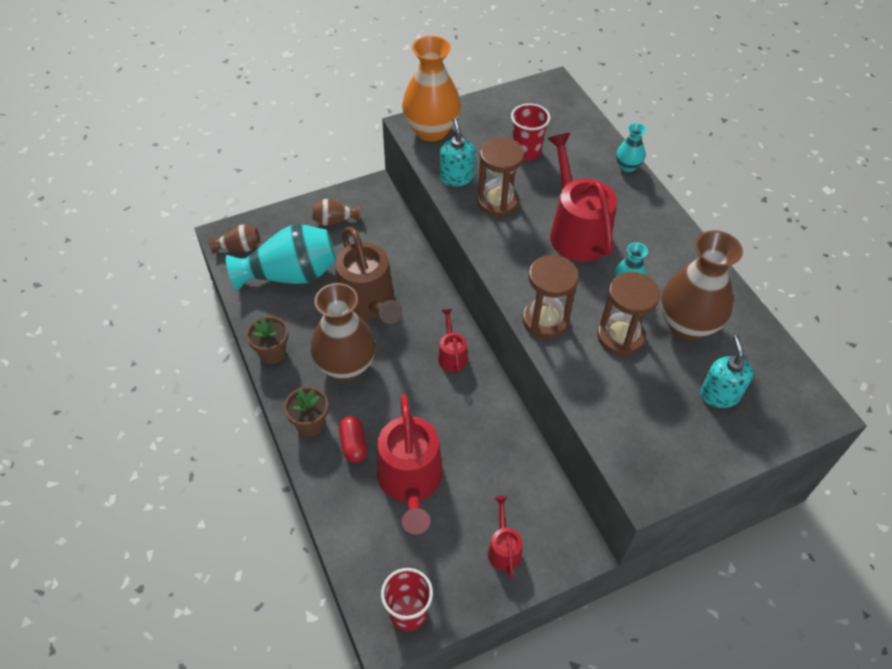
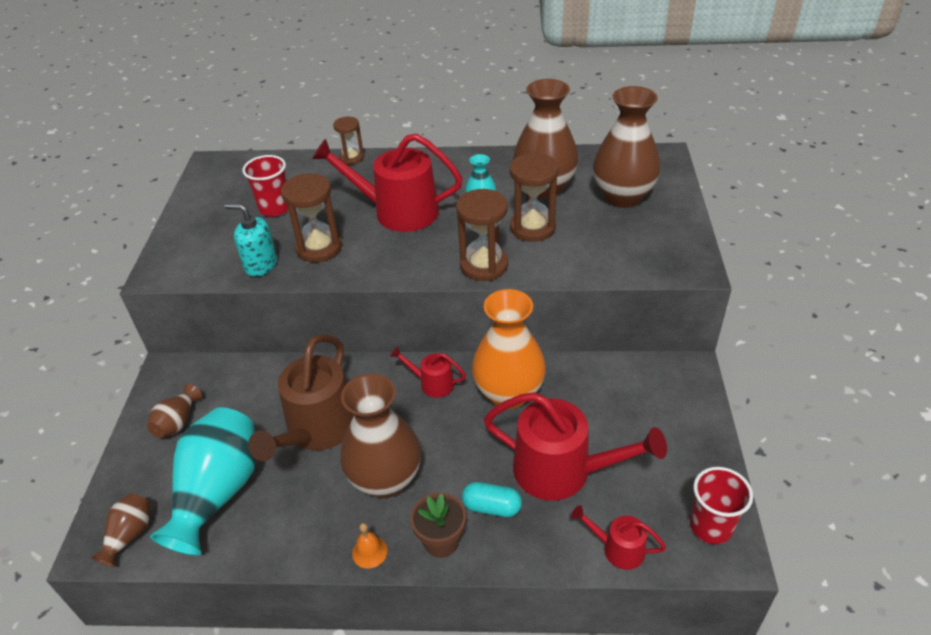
camera: 60 degrees left, 10 degrees down
(272, 352) = (317, 549): brown flower pot -> none
(283, 384) = (369, 552): none -> orange bell
(354, 445) = (492, 507): red capsule -> turquoise capsule
(368, 303) = (317, 430): brown watering can -> brown watering can turned 105 degrees clockwise
(431, 130) = (179, 261): orange vase -> orange vase (508, 393)
(504, 549) = (669, 423): red watering can -> red watering can (618, 549)
(627, 166) = (351, 158): turquoise vase -> brown hourglass
(719, 394) = (622, 197): turquoise soap dispenser -> brown vase

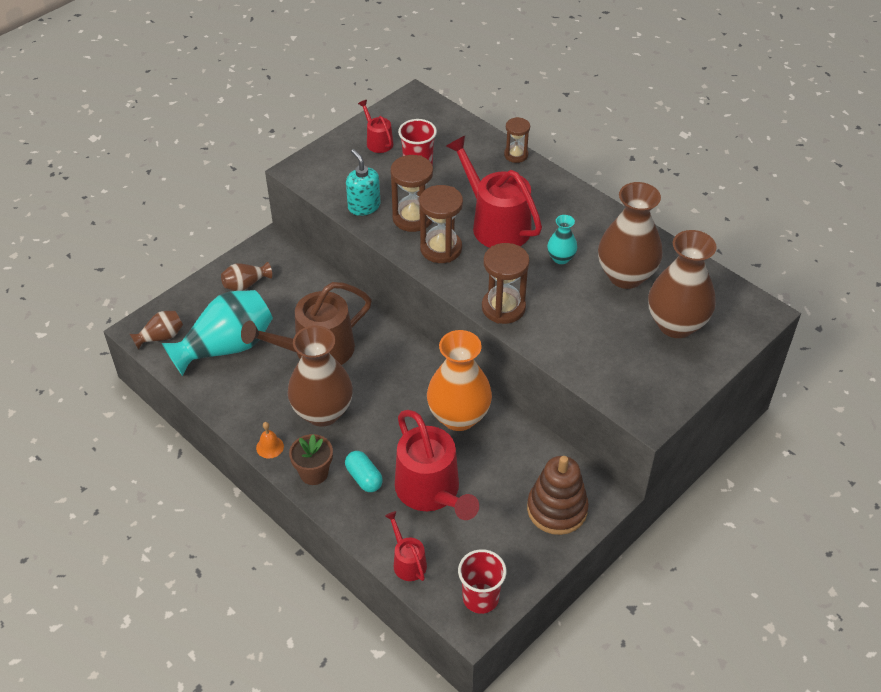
camera: 40 degrees right, 5 degrees up
(432, 383) = (418, 372): red watering can -> red watering can (378, 141)
(532, 227) = (574, 302): brown hourglass -> brown hourglass (441, 248)
(670, 405) = (557, 509): none -> brown stacking toy

